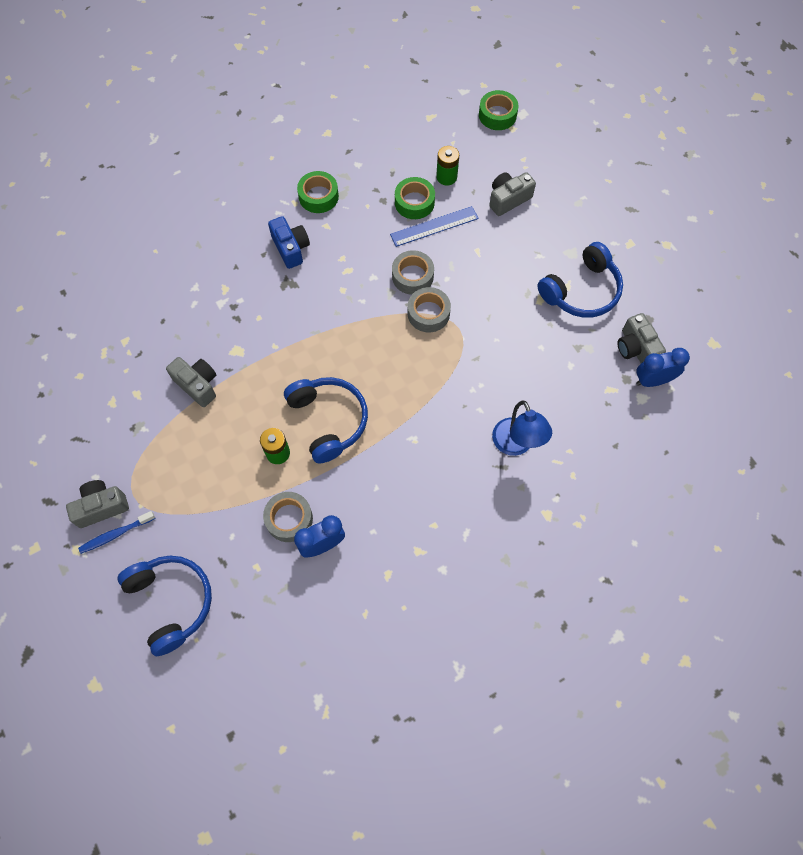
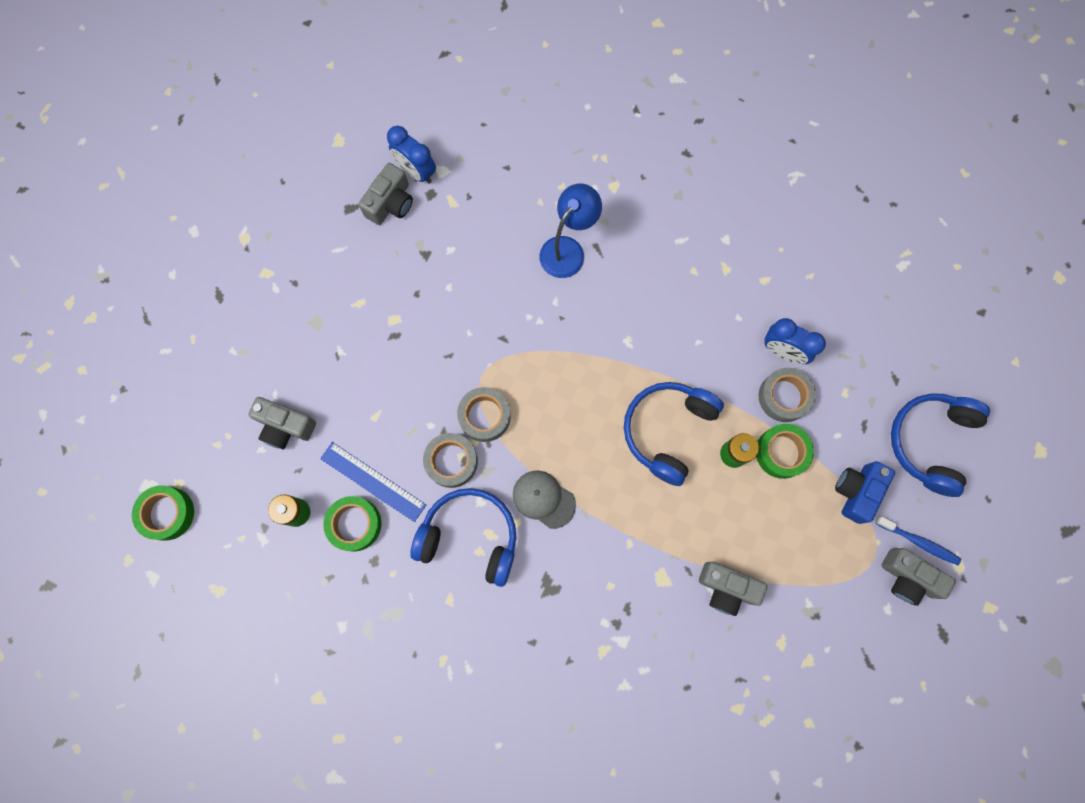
camera: 125 degrees left, 10 degrees up
(197, 385) = (726, 588): grey camera -> grey camera turned 75 degrees counterclockwise
(291, 248) = (504, 617): blue camera -> blue camera (856, 491)
(318, 196) = (416, 638): green tape -> green tape (781, 452)
(345, 314) = (543, 499): none -> grey cap
(581, 291) = (357, 287): blue headphones -> blue headphones (470, 537)

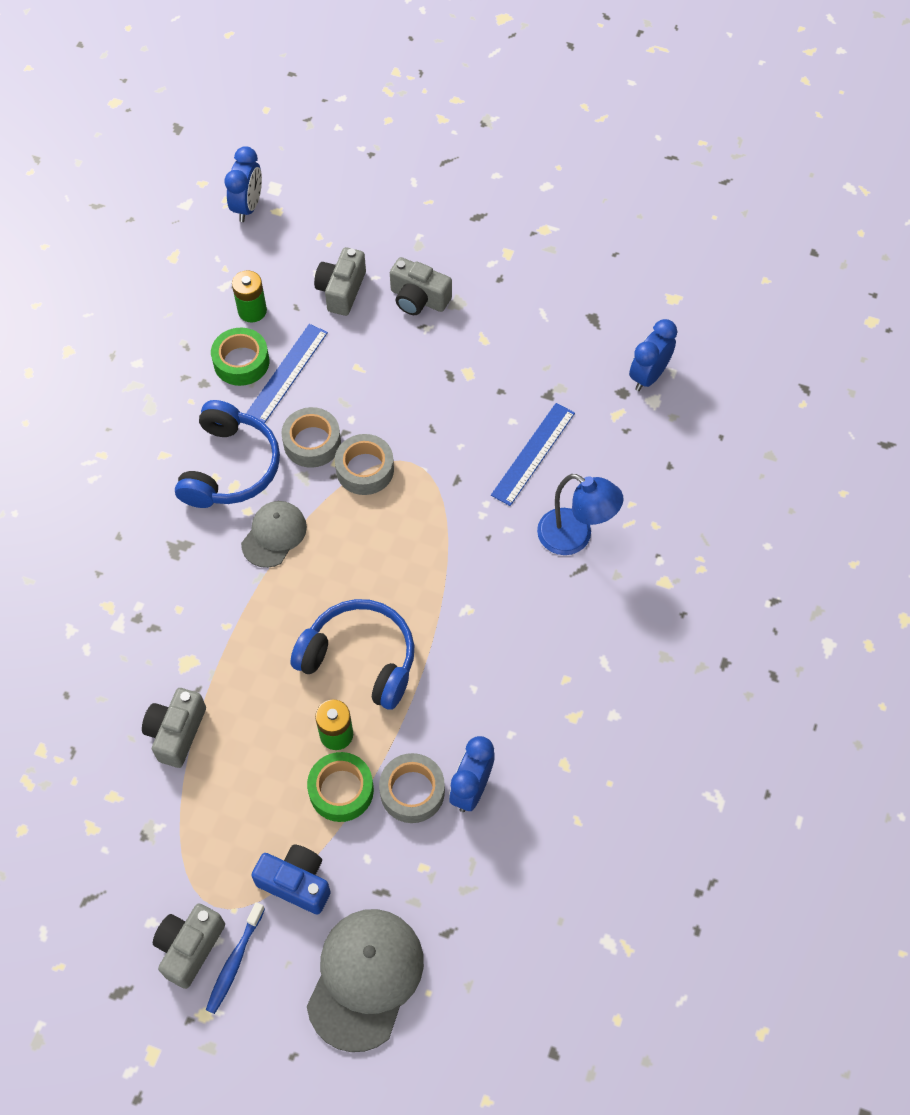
camera: 85 degrees right, 15 degrees down
(167, 513) = (248, 207): green tape -> blue clock
(391, 203) = (605, 355): grey camera -> grey camera (418, 299)
(483, 273) = (533, 453): none -> blue ruler
(930, 442) = (365, 978): blue headphones -> grey cap

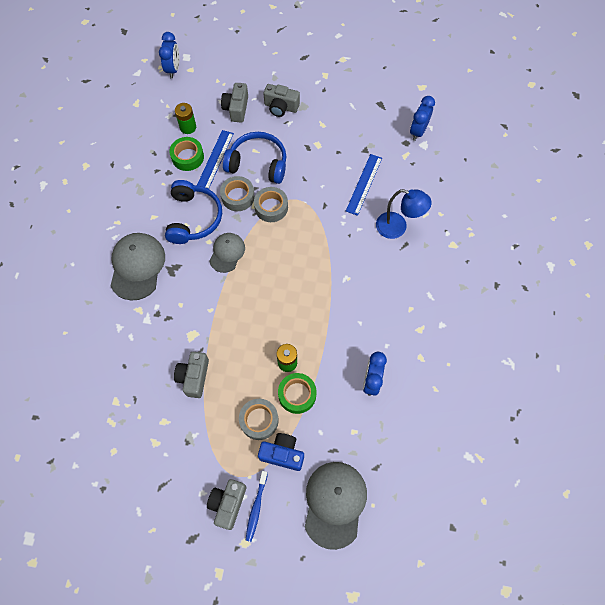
camera: 10 degrees left, 5 degrees up
(120, 534) = (137, 266): none -> grey cap
(360, 659) = (291, 316): blue headphones -> blue headphones (258, 164)
(412, 791) = (338, 388): grey tape -> grey tape (259, 420)

